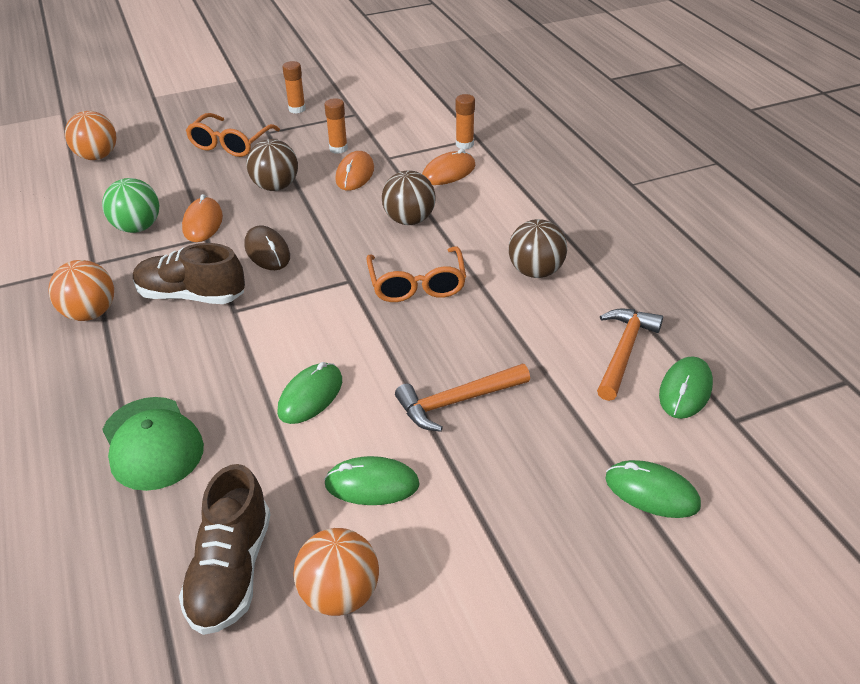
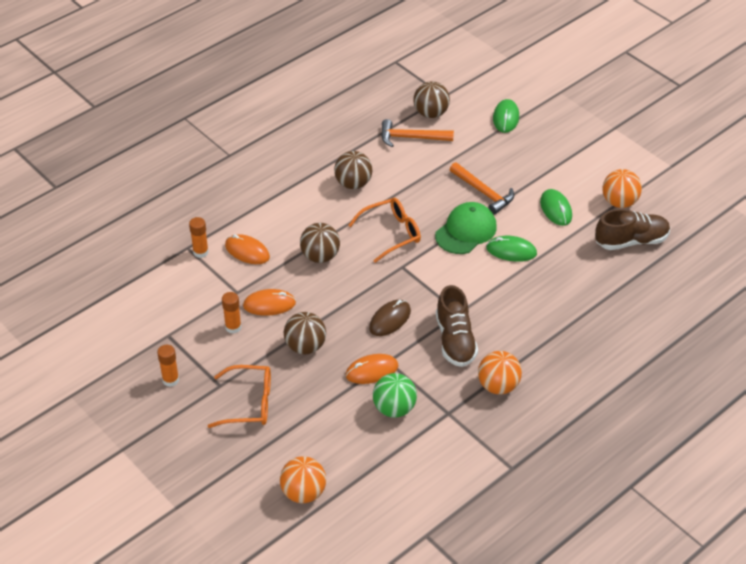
camera: 110 degrees left, 5 degrees up
(152, 443) = (580, 303): green cap -> green cap (466, 231)
(685, 390) = (431, 113): green mouse -> brown ball

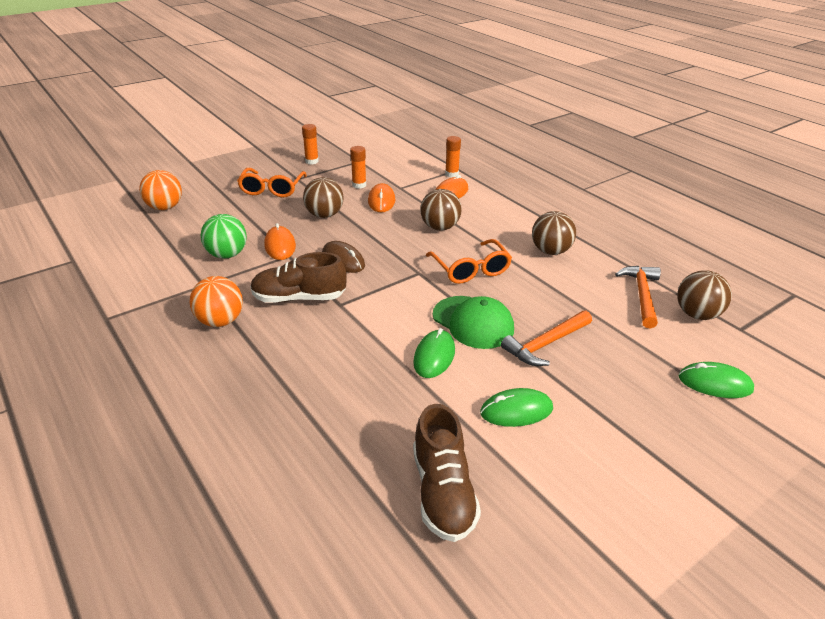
camera: 95 degrees right, 10 degrees down
(619, 202) = (537, 493): orange ball -> none

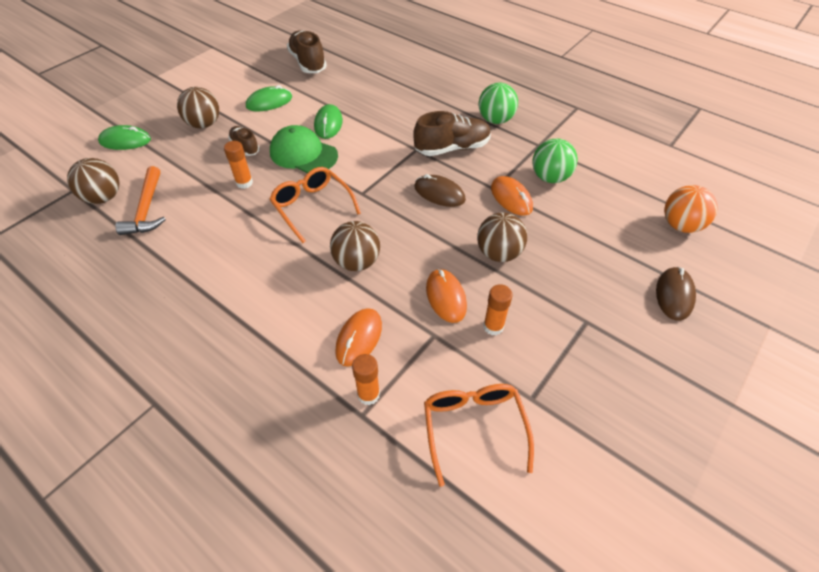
camera: 165 degrees right, 15 degrees up
(220, 321) = (495, 120): orange ball -> green ball
(226, 179) = (674, 295): none -> brown mouse
(272, 189) = (598, 289): orange glasses -> orange glasses (474, 428)
(312, 161) = (602, 376): orange glue stick -> orange glue stick (244, 183)
(546, 344) = (245, 147): orange hammer -> brown shoe
(550, 251) = (227, 250): brown ball -> brown ball (204, 124)

